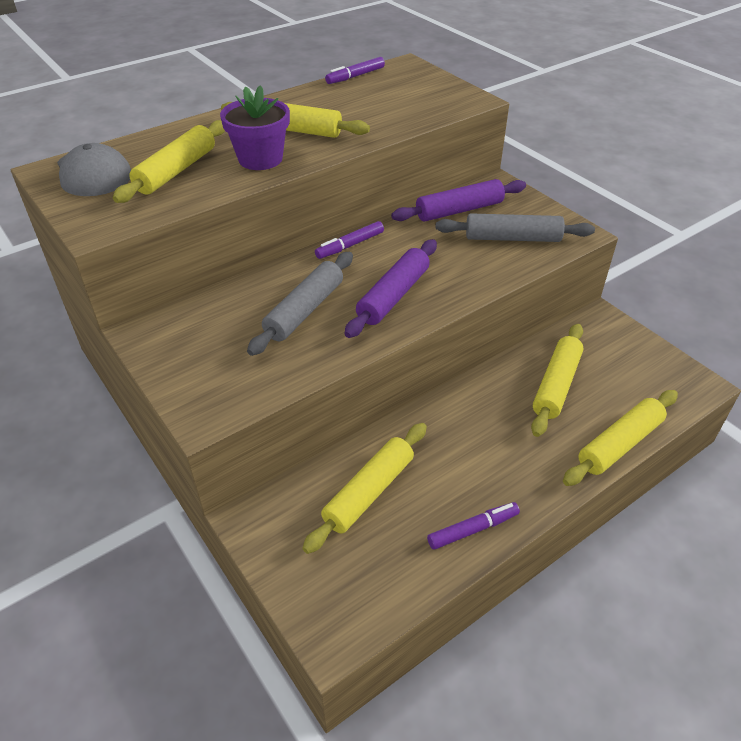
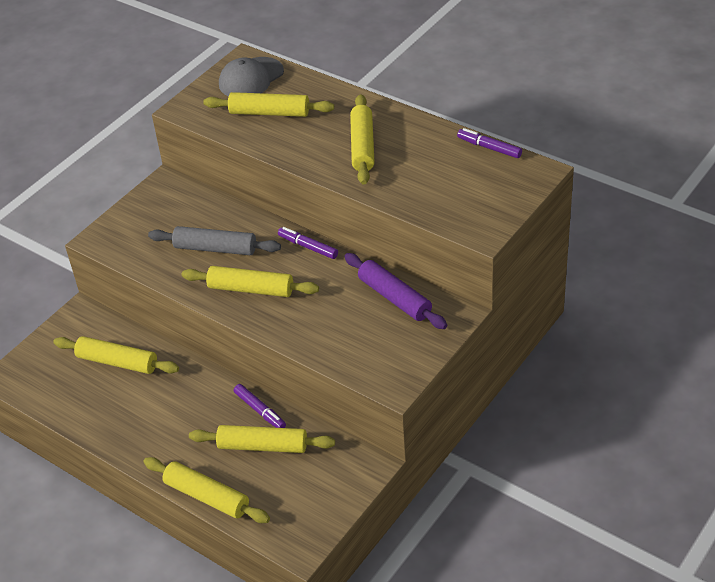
camera: 75 degrees right, 0 degrees up
(260, 159) = (306, 145): purple flower pot -> none
(393, 296) = (251, 289): purple rolling pin -> yellow rolling pin
(473, 529) = (100, 423): purple marker -> purple marker (260, 411)
(512, 238) = (365, 341): grey rolling pin -> none

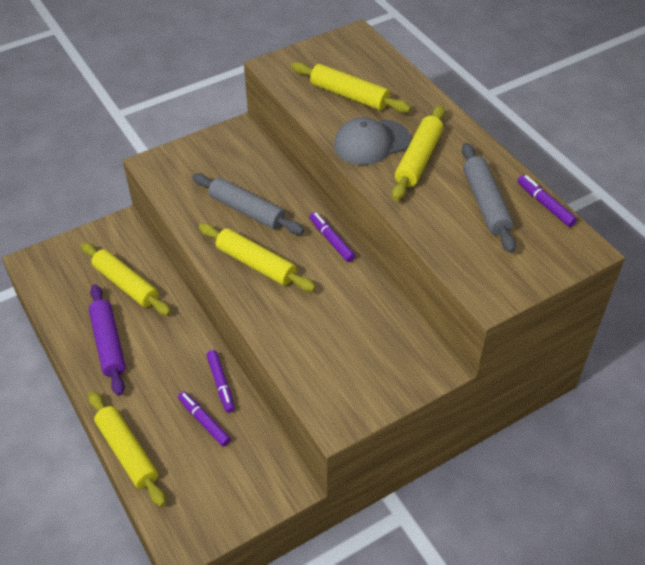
camera: 20 degrees right, 5 degrees up
(251, 78) = (351, 56): grey cap -> grey cap (371, 142)
(263, 446) = (204, 421): yellow rolling pin -> purple marker
(394, 298) = (385, 325): purple rolling pin -> purple rolling pin (108, 344)
(439, 163) = (485, 203): none -> grey rolling pin

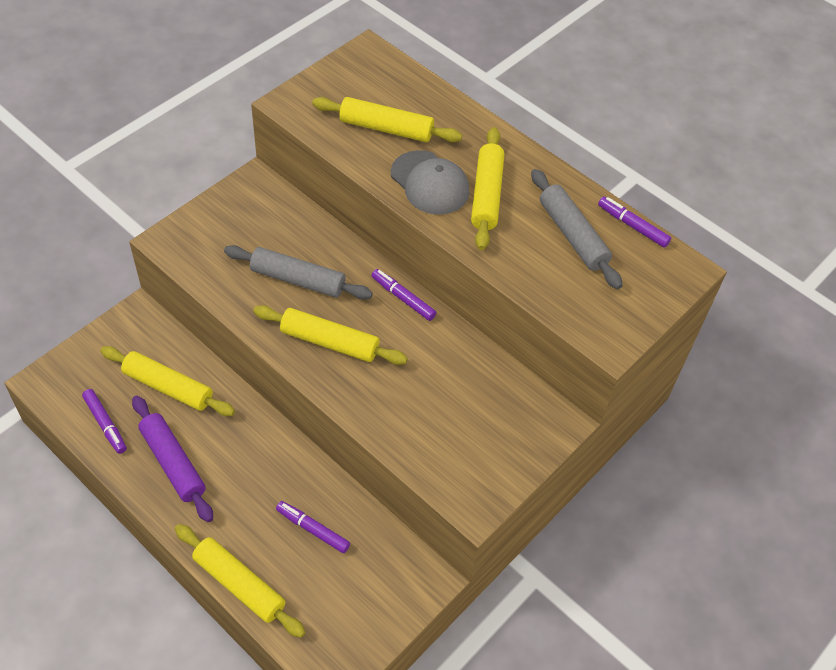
camera: 20 degrees left, 5 degrees up
(221, 384) = (317, 482): purple marker -> purple marker (105, 424)
(371, 142) = (430, 183): grey cap -> grey cap turned 90 degrees counterclockwise

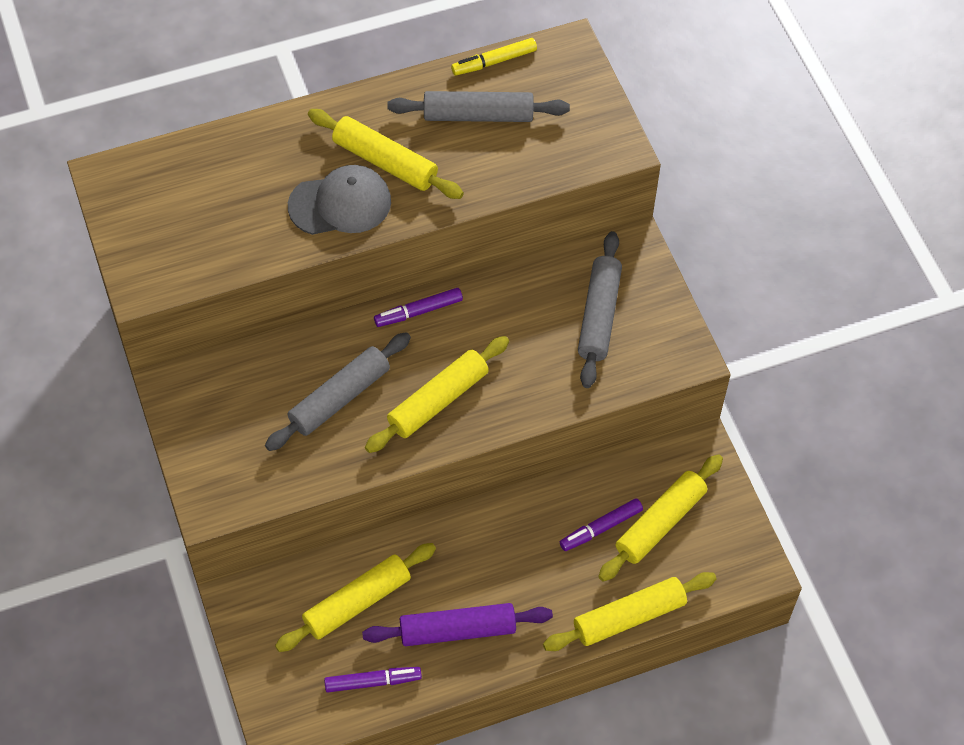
camera: 60 degrees left, 5 degrees up
(386, 128) = (238, 209): yellow rolling pin -> yellow rolling pin (660, 523)
(474, 422) = (599, 315): none -> grey rolling pin
(632, 226) = (494, 62): purple marker -> yellow marker

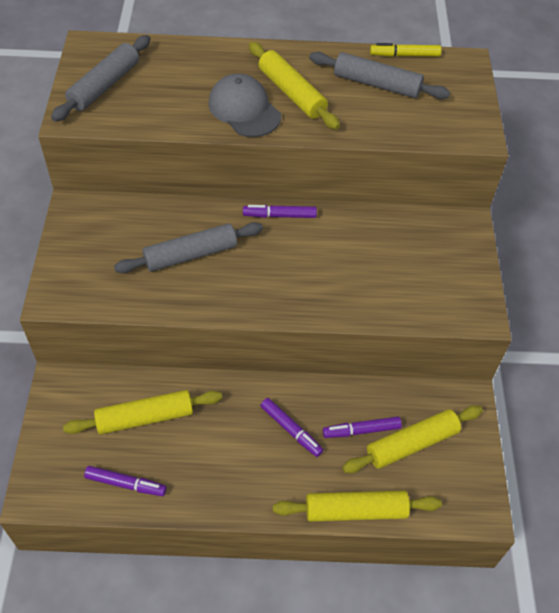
camera: 20 degrees right, 5 degrees down
(340, 204) = (244, 109): grey cap -> grey cap turned 135 degrees counterclockwise
(438, 400) = (264, 281): yellow rolling pin -> none
(457, 630) = (211, 468): purple rolling pin -> none
(524, 556) = (291, 430): none -> purple marker
(599, 315) = (418, 262): grey rolling pin -> grey rolling pin (105, 86)

